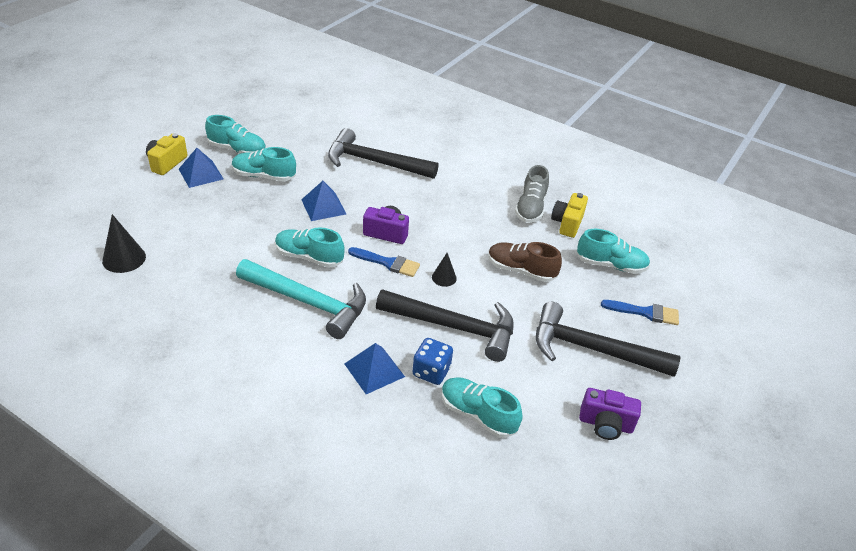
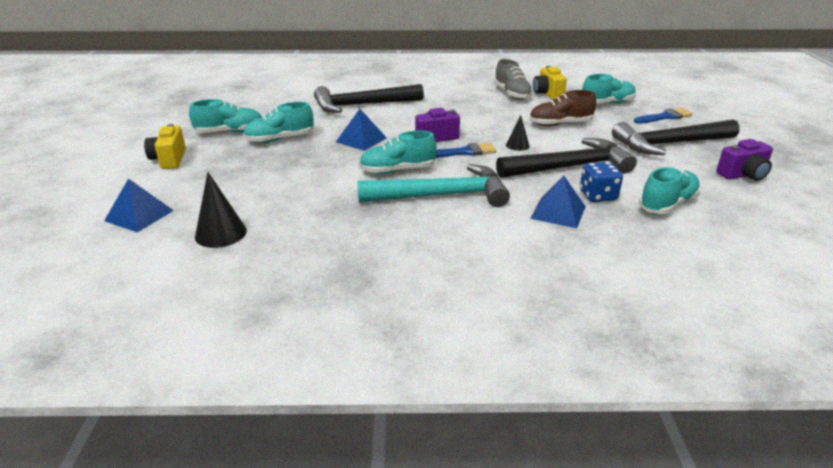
camera: 30 degrees left, 10 degrees down
(201, 174) = (216, 155): blue pyramid -> blue pyramid (139, 215)
(478, 415) = (667, 204): turquoise shoe -> turquoise shoe turned 135 degrees clockwise

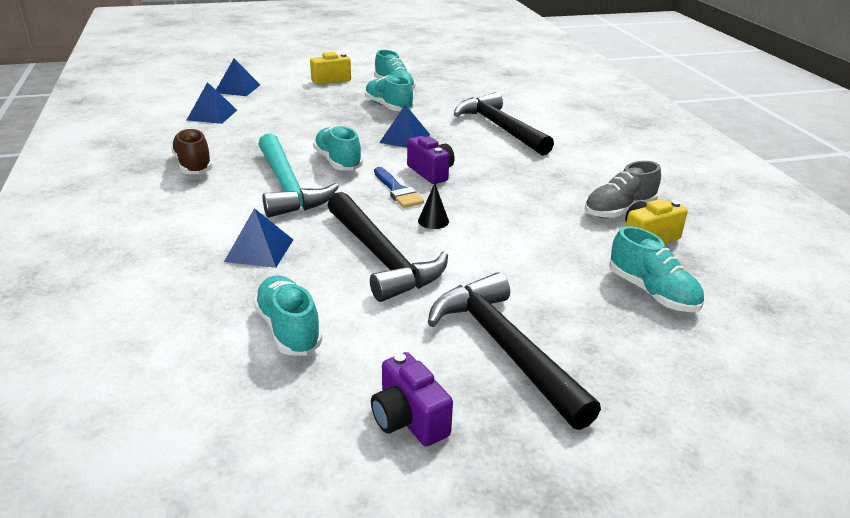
camera: 75 degrees right, 0 degrees up
(220, 233) = (212, 115): black cone -> blue pyramid
(560, 124) = (526, 250): brown shoe -> brown shoe (193, 165)
(598, 196) = (303, 276): blue dice -> none
(665, 117) = (634, 353): blue brush -> none
(667, 204) = (289, 329): turquoise shoe -> turquoise shoe turned 150 degrees counterclockwise

